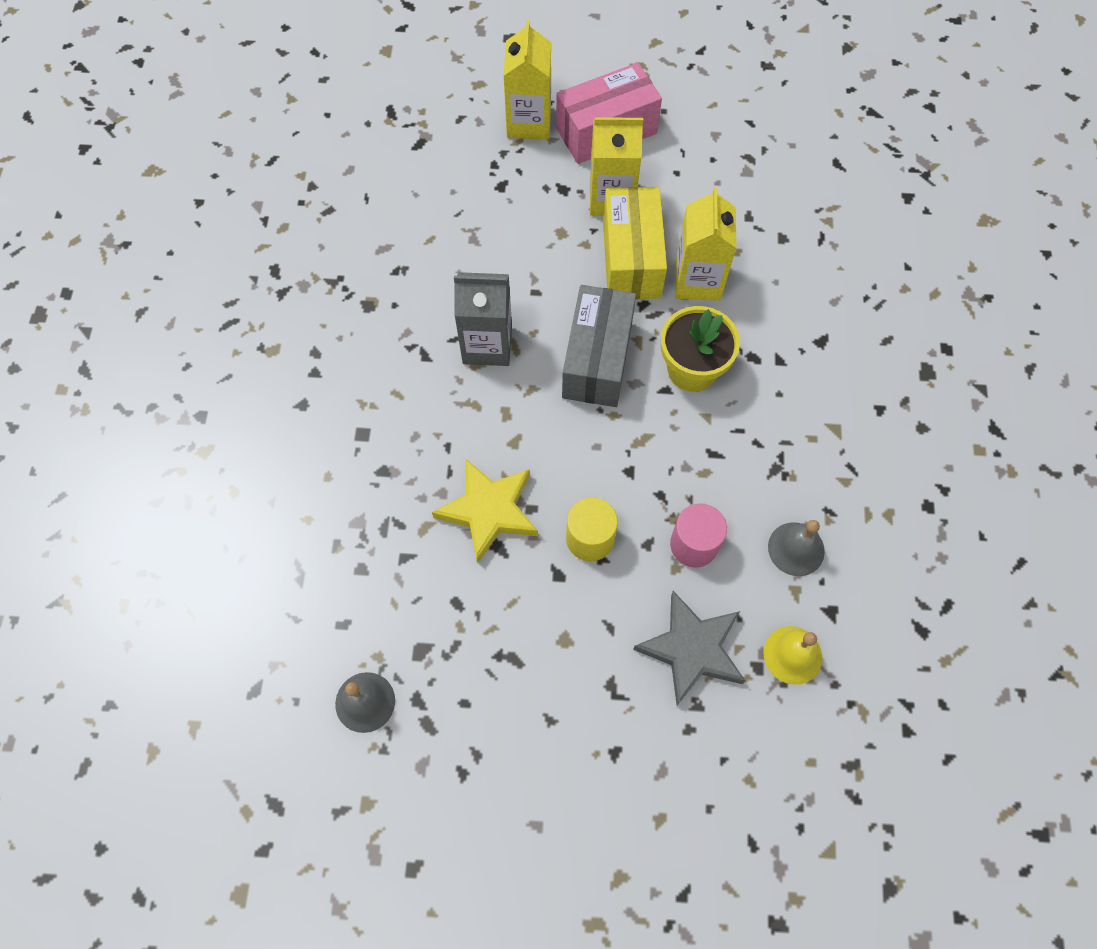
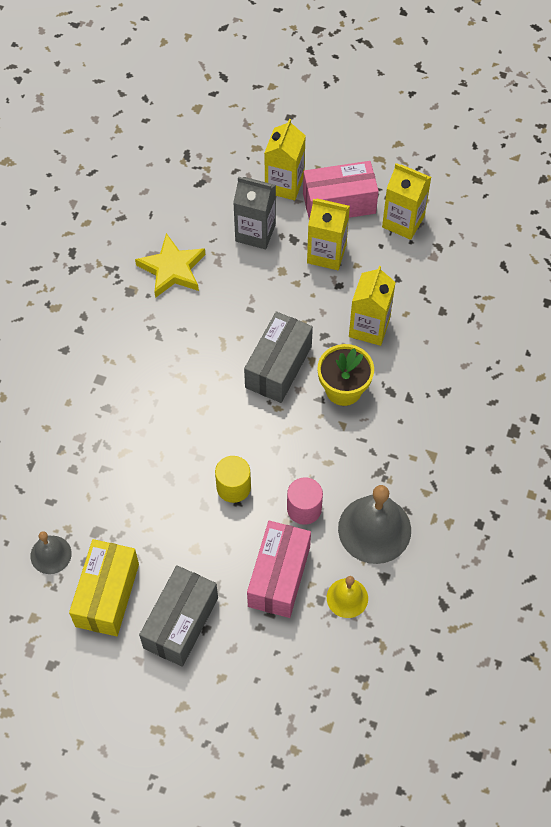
camera: 15 degrees right, 5 degrees down
(487, 345) = (204, 338): grey carton -> grey carton (255, 232)
(488, 511) = (170, 452): yellow star -> yellow star (172, 269)
(578, 753) = (181, 623): none -> grey box
(631, 259) = (326, 301): yellow box -> yellow box (107, 595)
(691, 649) = (279, 576): grey star -> pink box
(694, 136) = (403, 222): none -> yellow carton
(796, 549) = (374, 529): grey bell -> grey bell, size x1.80

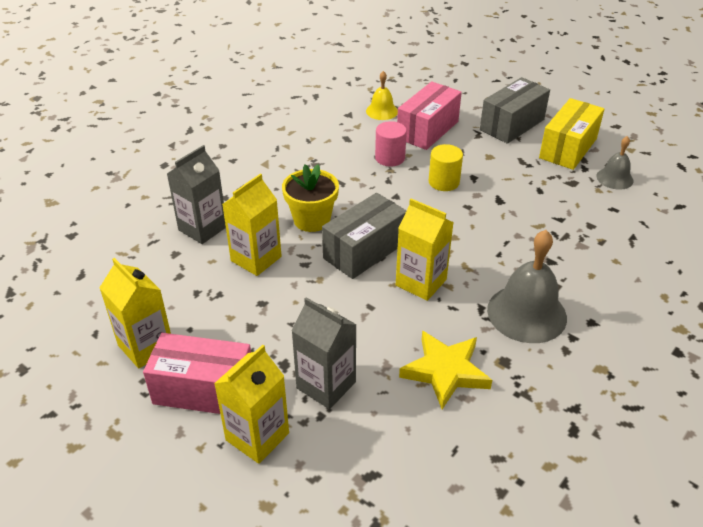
camera: 160 degrees left, 20 degrees down
(326, 254) = (255, 337): yellow carton -> yellow carton (421, 282)
(374, 529) = (340, 136): grey bell -> grey bell (526, 313)
(437, 346) = (202, 228): none -> grey carton

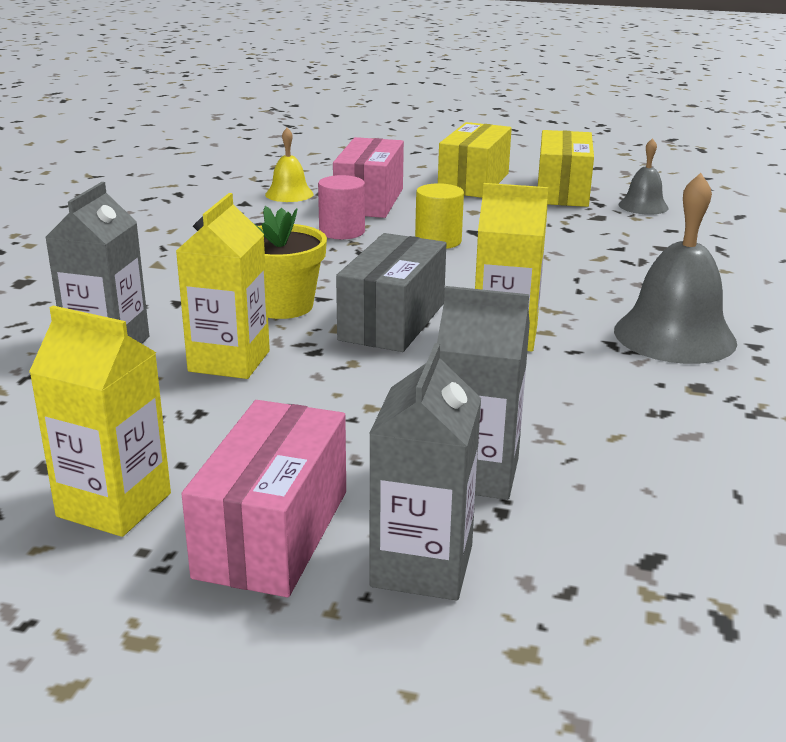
camera: 25 degrees left, 15 degrees down
(204, 390) = (273, 533): pink box -> pink box turned 60 degrees counterclockwise
(257, 436) = (422, 566): yellow carton -> grey carton
(445, 371) = (634, 415): yellow star -> none
(512, 124) = (473, 182): grey box -> yellow box

